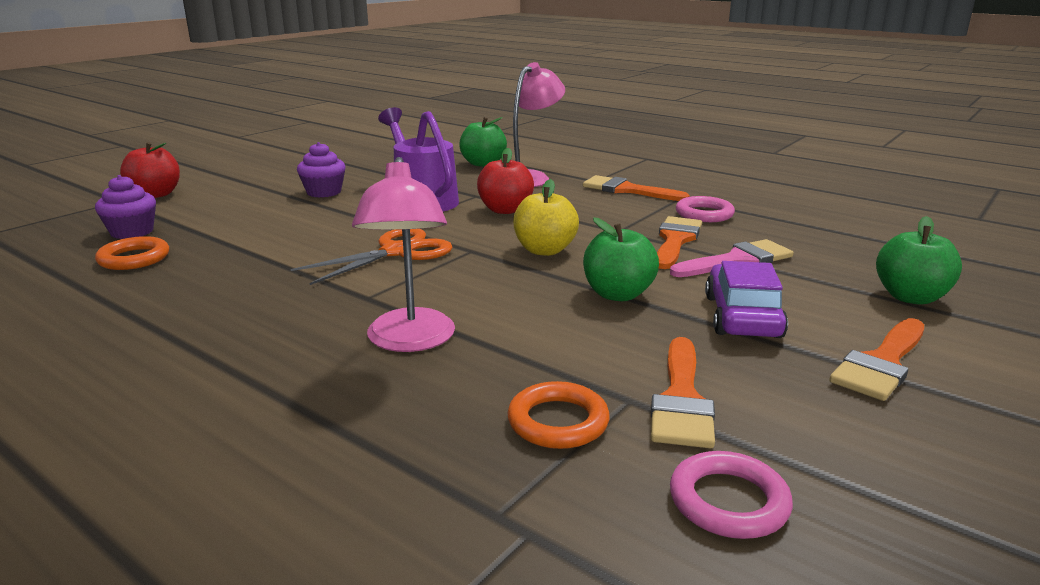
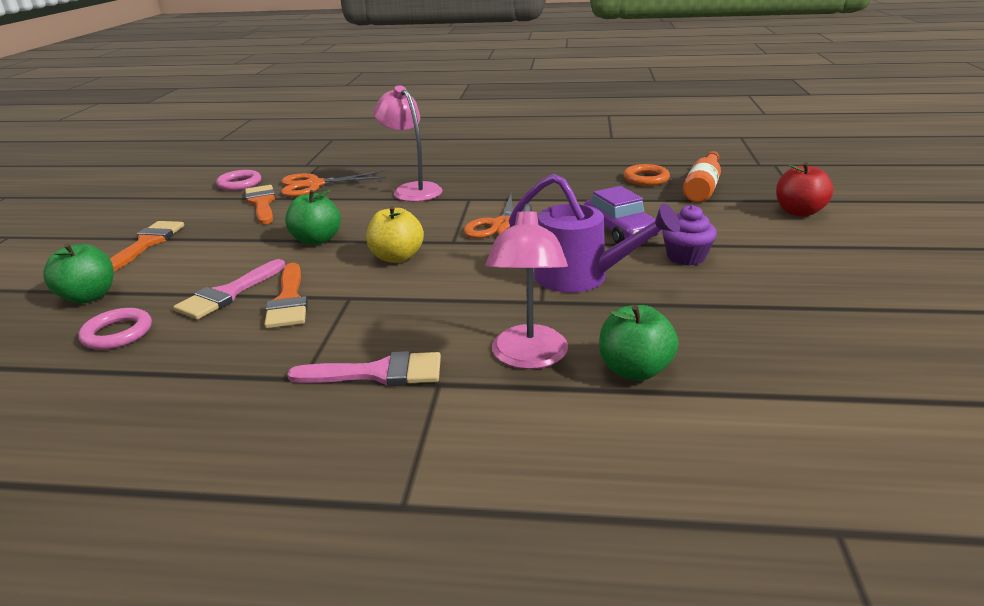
camera: 150 degrees right, 5 degrees up
(132, 232) = (702, 188): purple cupcake -> orange bottle
(505, 210) = (482, 290): red apple -> none
(558, 421) = (314, 185): orange ring -> orange scissors
(627, 190) = (378, 373): orange brush -> pink brush
(704, 214) = (264, 352): pink ring -> pink ring (117, 333)
(742, 316) = (228, 248): purple car -> purple car (620, 230)

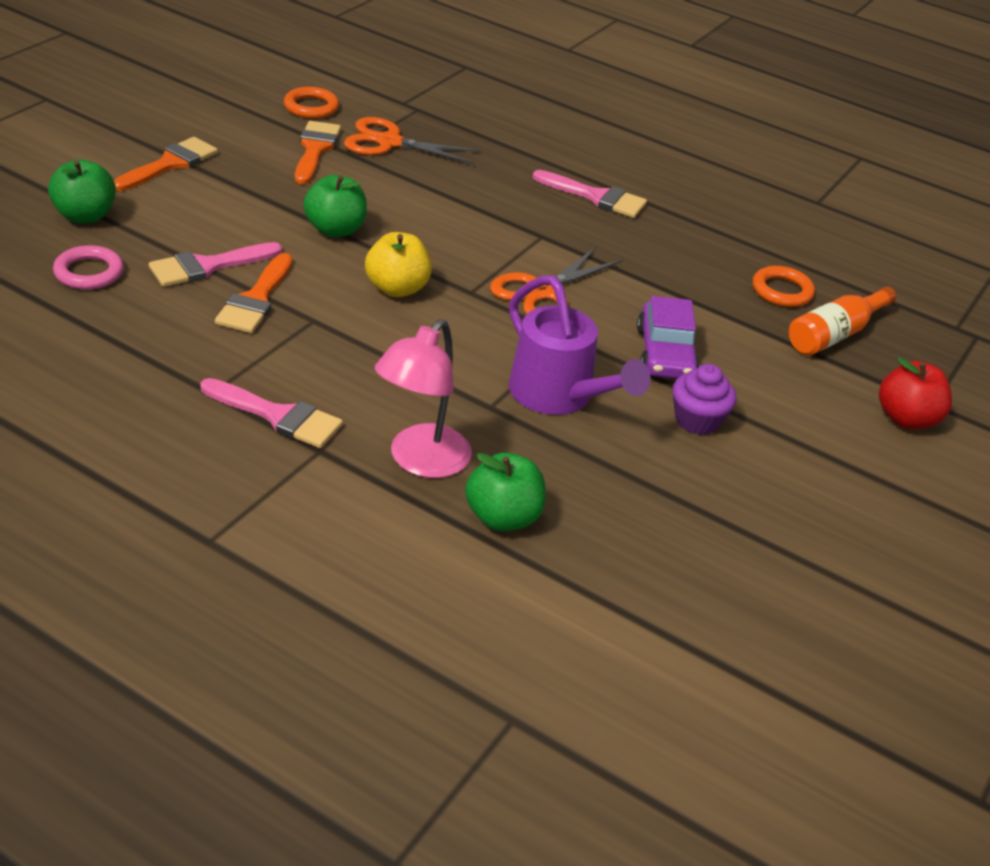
camera: 20 degrees right, 10 degrees up
(239, 184) = (311, 107): pink ring -> orange ring
(412, 190) = (491, 195): pink lamp -> none
(481, 171) = (596, 197): none -> pink brush

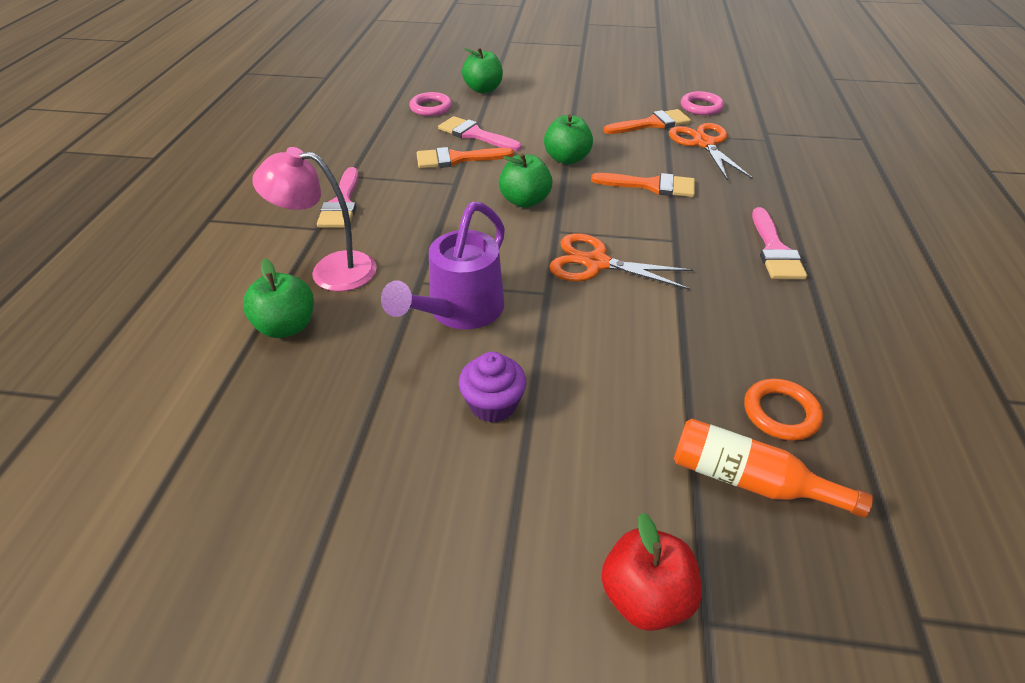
camera: 70 degrees right, 5 degrees up
(170, 164) = (567, 91): orange brush -> orange brush (651, 186)
(311, 107) = (701, 107): orange ring -> pink ring
(397, 288) = (525, 201): yellow apple -> green apple
(665, 354) = (578, 356): purple car -> none

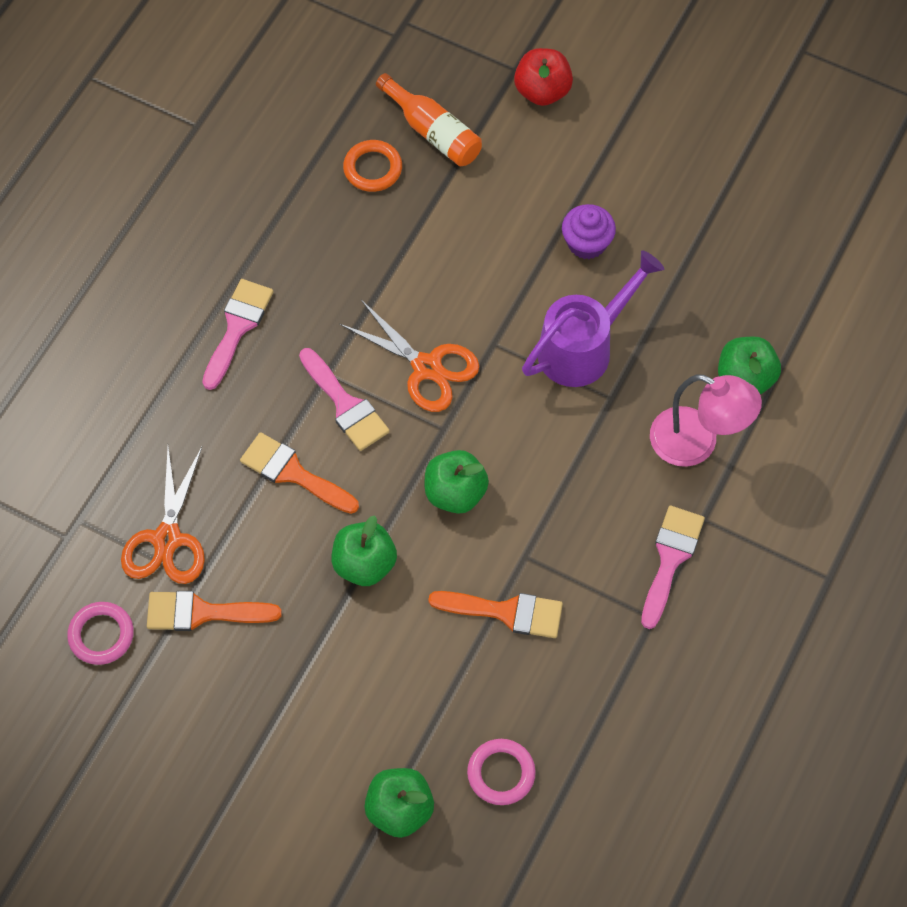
camera: 160 degrees left, 20 degrees up
(475, 134) = (461, 668): pink brush -> pink brush (345, 405)

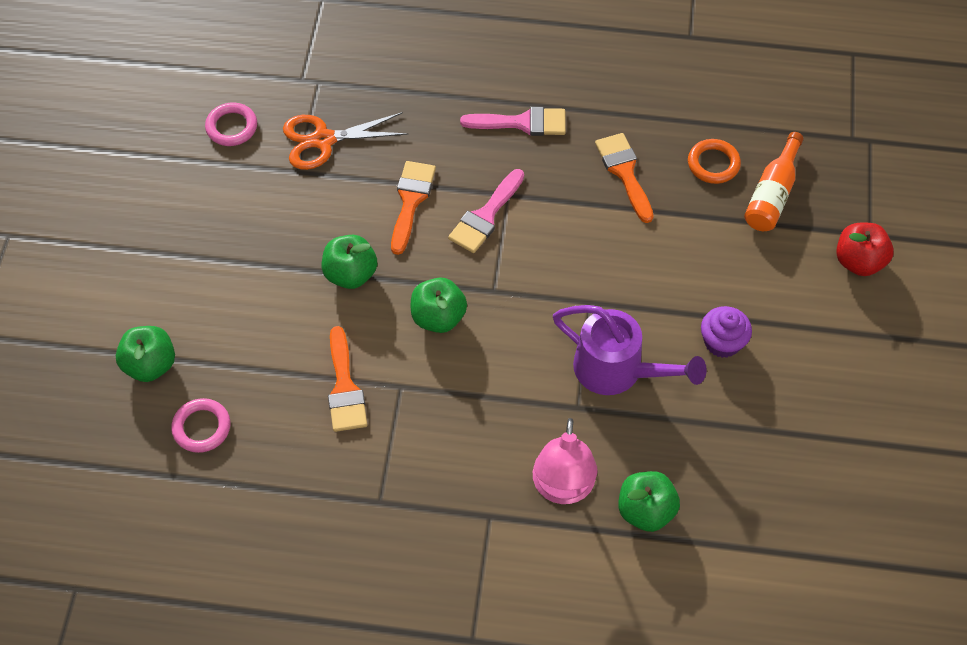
camera: 70 degrees right, 5 degrees down
(202, 612) = (271, 182): orange brush -> orange brush (624, 172)
(427, 367) = (545, 261): orange scissors -> none
(670, 559) = (440, 500): pink brush -> none

